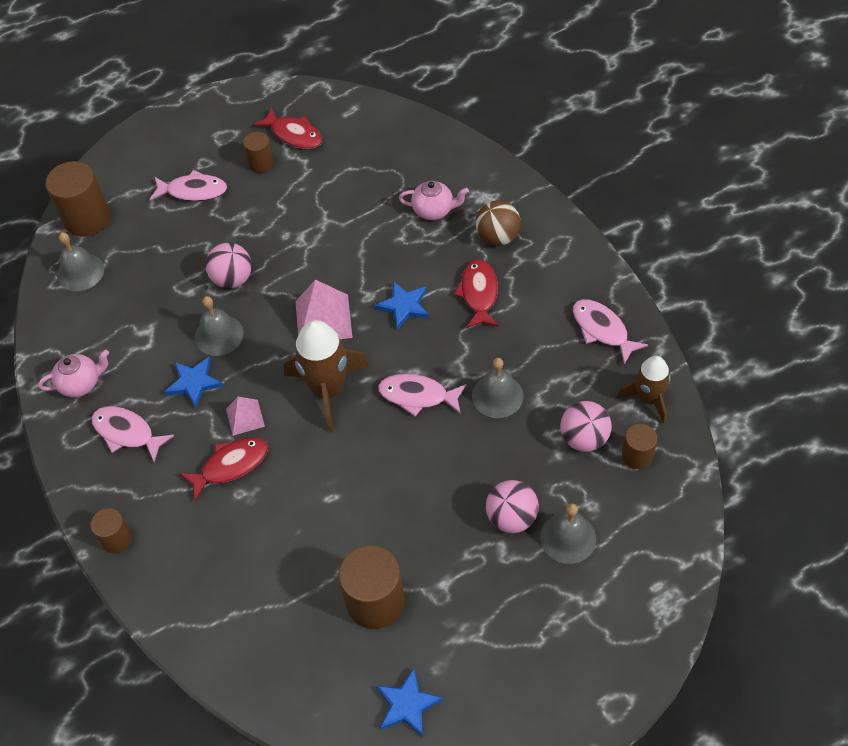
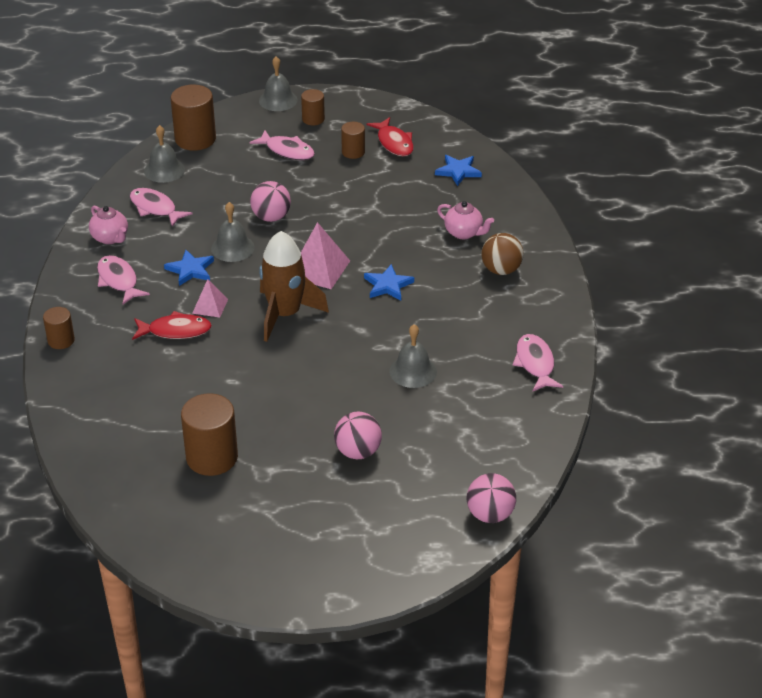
camera: 25 degrees right, 15 degrees down
(81, 384) = (110, 238): pink teapot -> pink teapot turned 45 degrees clockwise
(407, 704) = (183, 529): blue star -> blue star (458, 171)
(418, 396) = (350, 346): pink fish -> pink fish (155, 208)
(479, 294) = (454, 300): red fish -> none
(568, 538) = (391, 483): grey bell -> grey bell (278, 100)
(584, 438) = (458, 427): pink ball -> pink ball (490, 514)
(637, 456) = (492, 456): brown cylinder -> brown cylinder (313, 119)
(648, 399) = (534, 423): brown rocket -> none

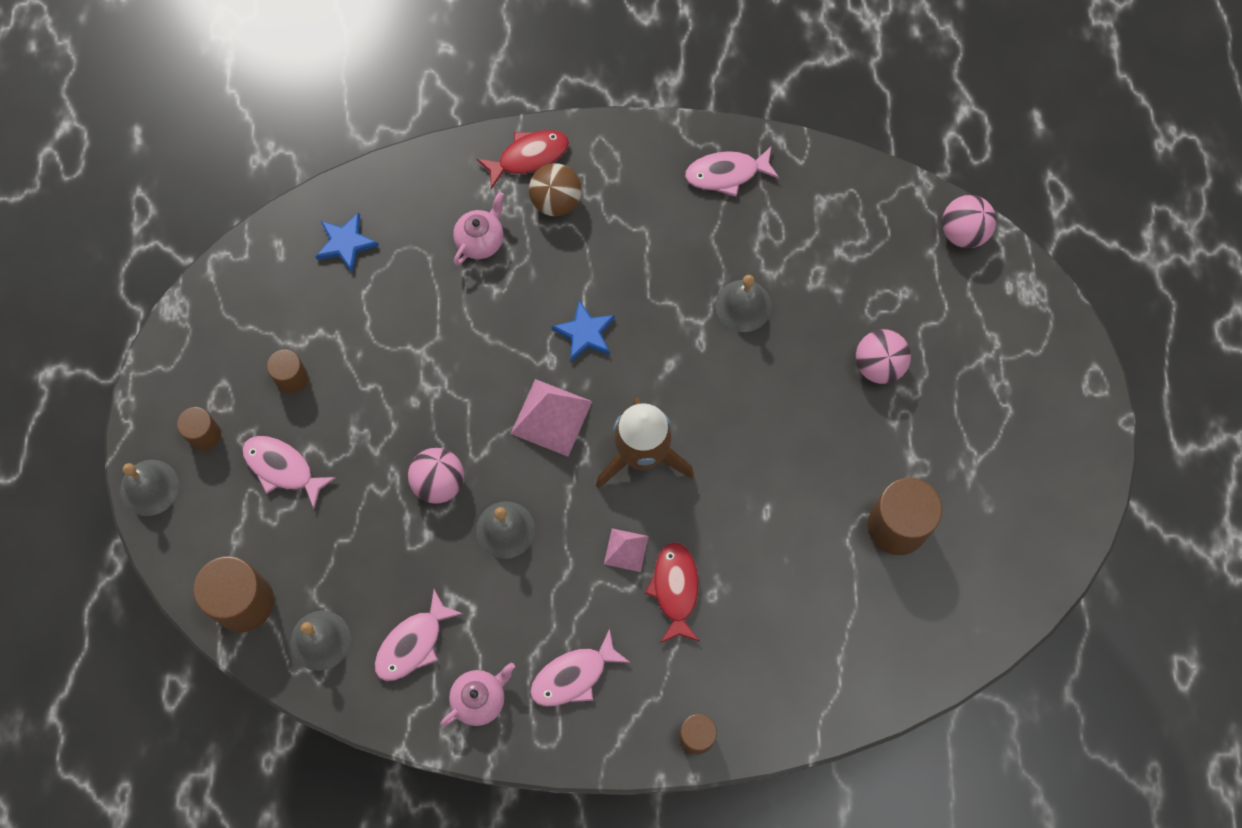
camera: 90 degrees left, 30 degrees up
(190, 270) = (552, 581): blue star -> none
(287, 151) = (283, 468): pink fish -> pink fish turned 90 degrees counterclockwise
(394, 143) = (273, 324): red fish -> red fish (528, 157)

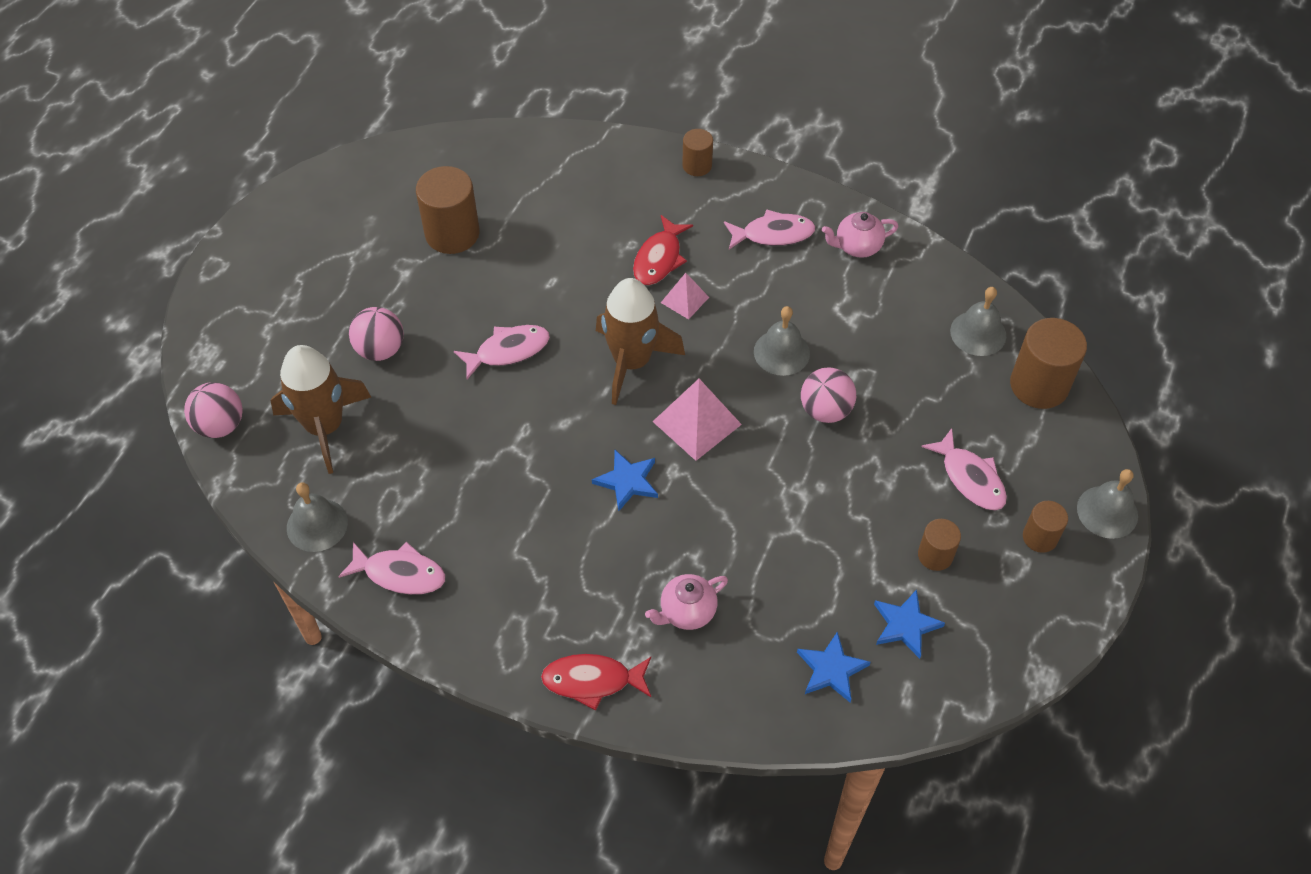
camera: 155 degrees left, 15 degrees down
(298, 305) = (905, 625): none -> blue star
(413, 643) = (898, 302): pink fish -> pink fish (508, 351)
(556, 201) = (588, 620): brown ball -> none
(743, 305) = (465, 445): grey bell -> grey bell (317, 525)
(874, 269) = (325, 427): none -> brown rocket

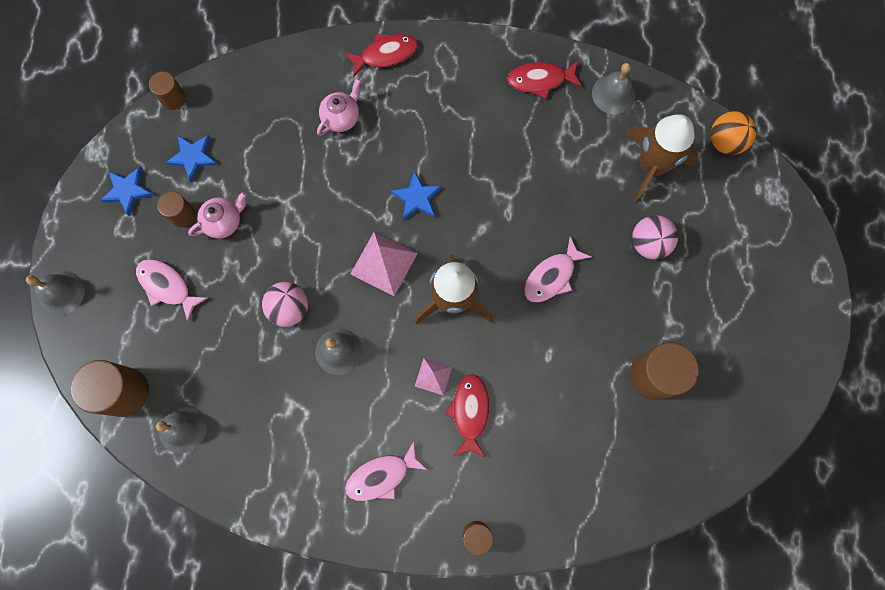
camera: 160 degrees right, 20 degrees up
(220, 425) = (725, 142): pink ball -> orange ball
(400, 574) = (540, 80): pink fish -> red fish
(831, 669) = (236, 111): blue star -> blue star (128, 191)
(857, 247) = (305, 488): pink teapot -> pink teapot (224, 222)
(1040, 537) = (109, 254): brown cylinder -> brown cylinder (173, 99)

